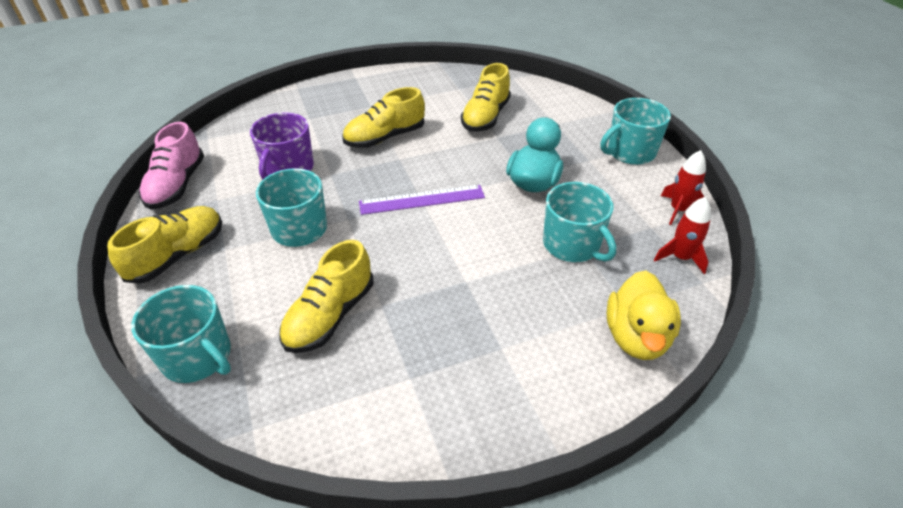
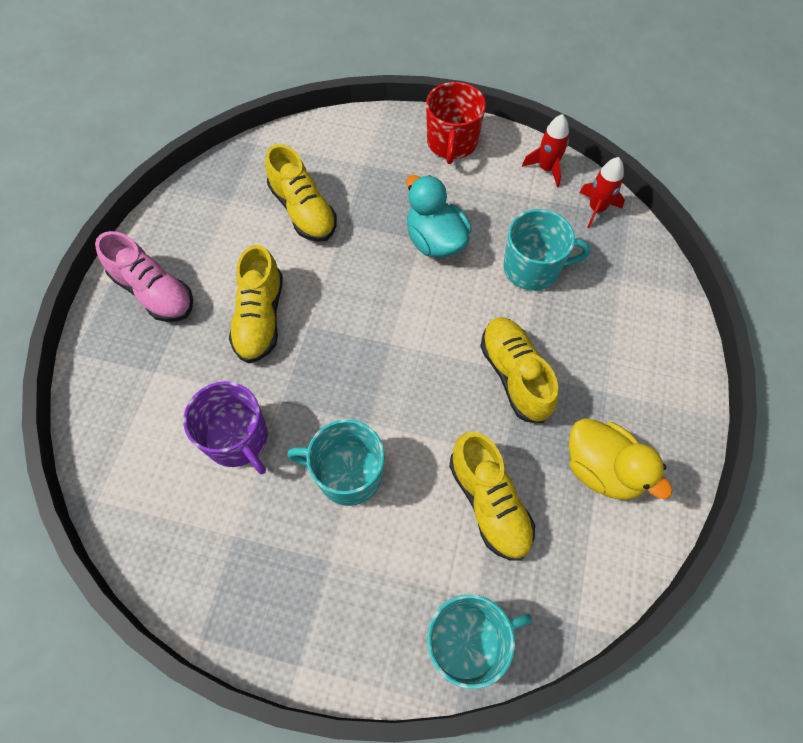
camera: 55 degrees left, 20 degrees up
(177, 185) = (170, 571): pink shoe -> pink shoe (154, 292)
(178, 255) = (303, 612): yellow shoe -> yellow shoe (514, 375)
(422, 199) = (388, 343): purple ruler -> none
(630, 152) = (452, 143): turquoise mug -> red mug
(636, 337) = (651, 296): yellow duck -> yellow duck (602, 469)

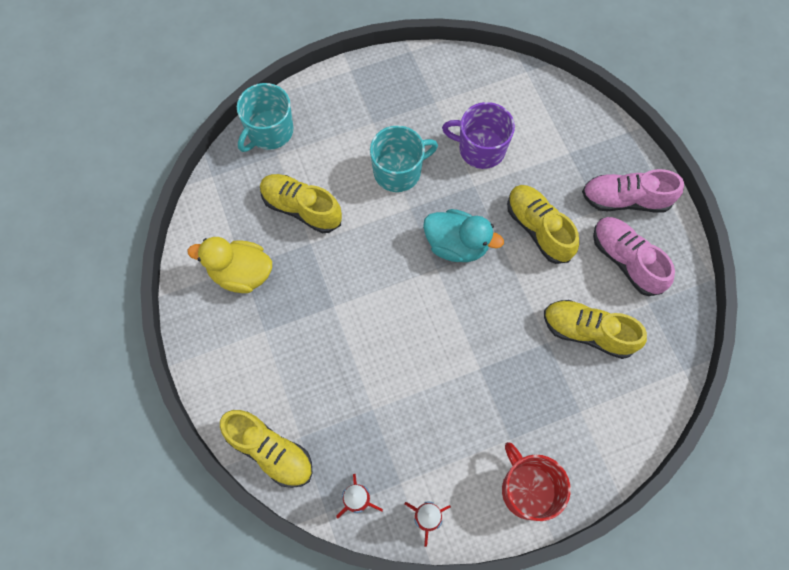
camera: 145 degrees right, 5 degrees up
(212, 243) = (626, 260): none -> pink shoe
(435, 241) = (467, 374): turquoise duck -> turquoise duck (456, 245)
(514, 375) = (336, 301): yellow shoe -> yellow shoe (270, 451)
(533, 268) = (376, 401): turquoise mug -> none

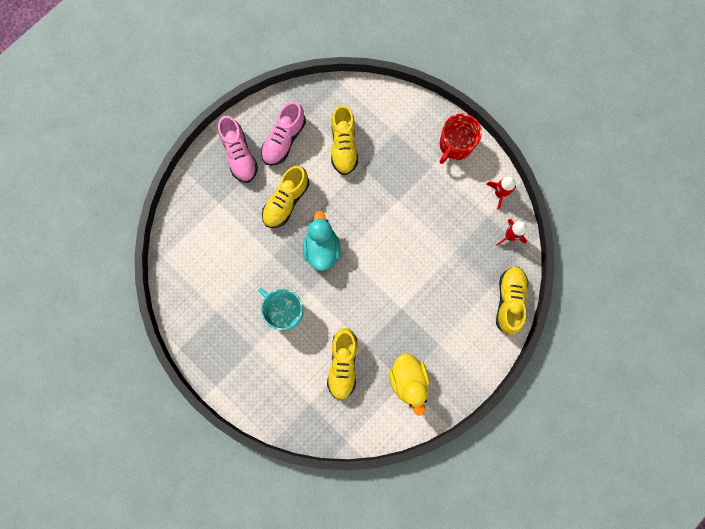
camera: 115 degrees left, 10 degrees up
(269, 131) = (293, 419): turquoise mug -> none
(480, 149) = (242, 263): purple mug -> none

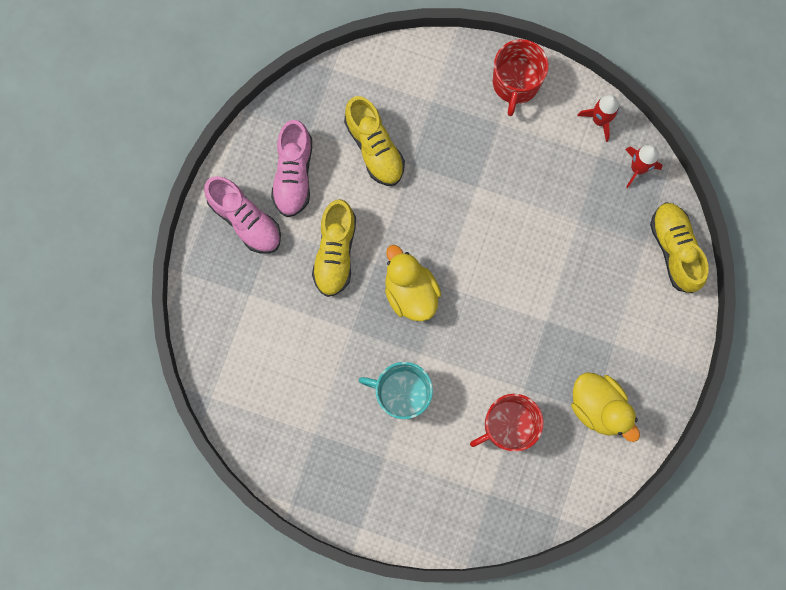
camera: 25 degrees left, 0 degrees up
(322, 248) = (410, 292): turquoise duck -> yellow duck
(343, 364) = (507, 425): yellow shoe -> red mug

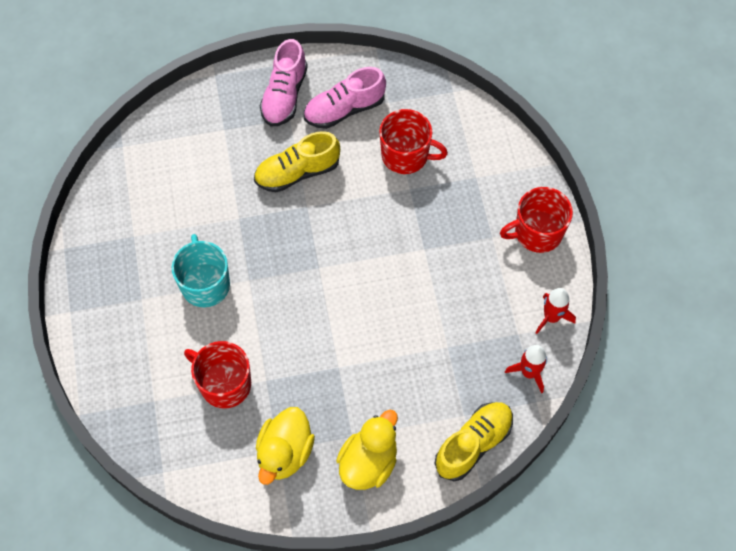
camera: 60 degrees right, 15 degrees down
(374, 148) = (406, 155): yellow shoe -> red mug
(410, 292) = (298, 245): yellow duck -> yellow duck (368, 462)

